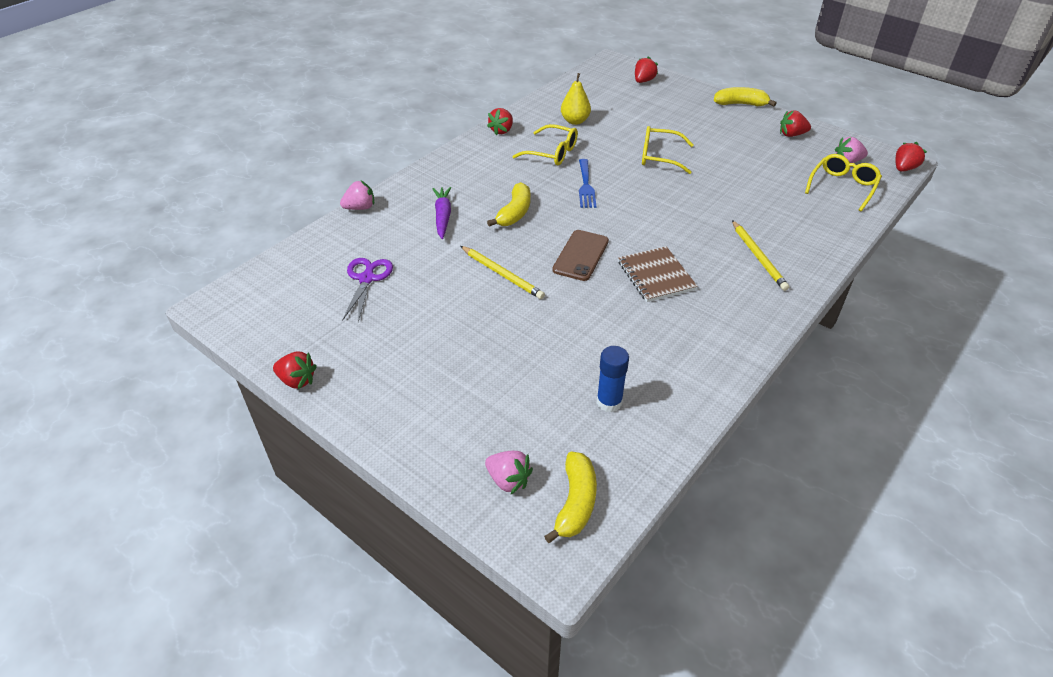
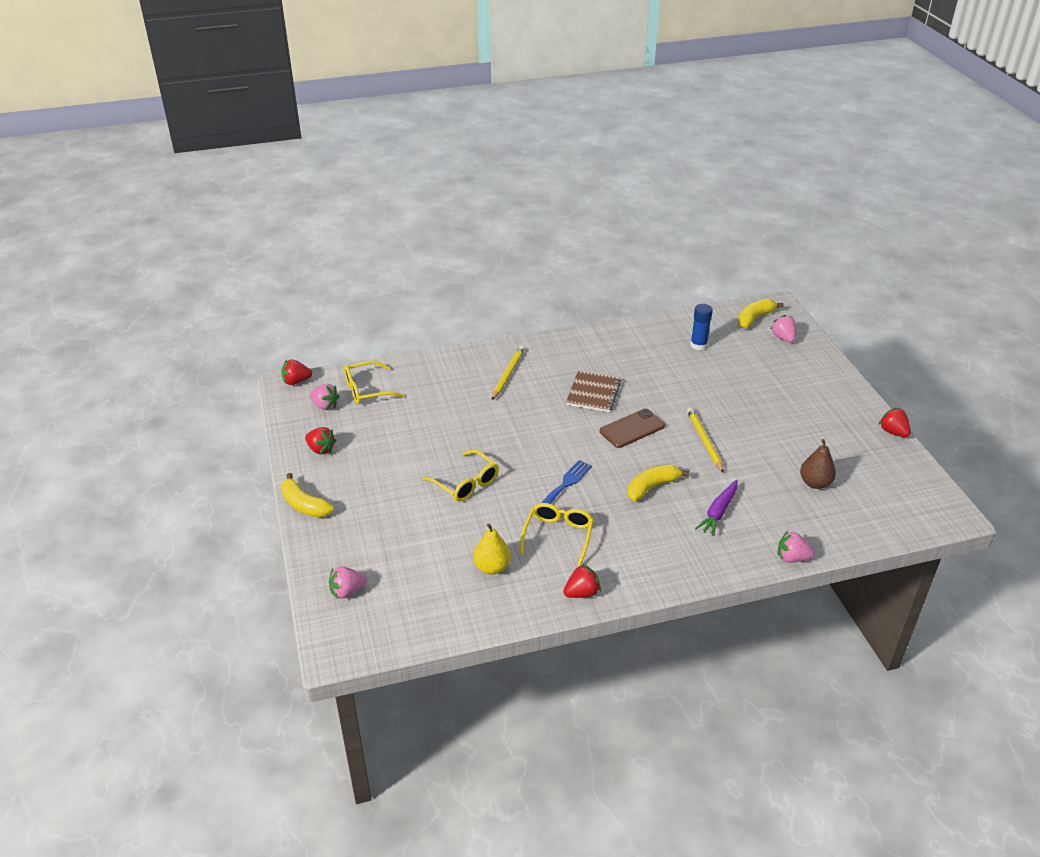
camera: 145 degrees left, 5 degrees down
(367, 278) = (815, 483): purple scissors -> brown pear
(552, 153) = (558, 536): yellow glasses -> yellow glasses turned 45 degrees clockwise
(643, 81) = (347, 591): red strawberry -> pink strawberry

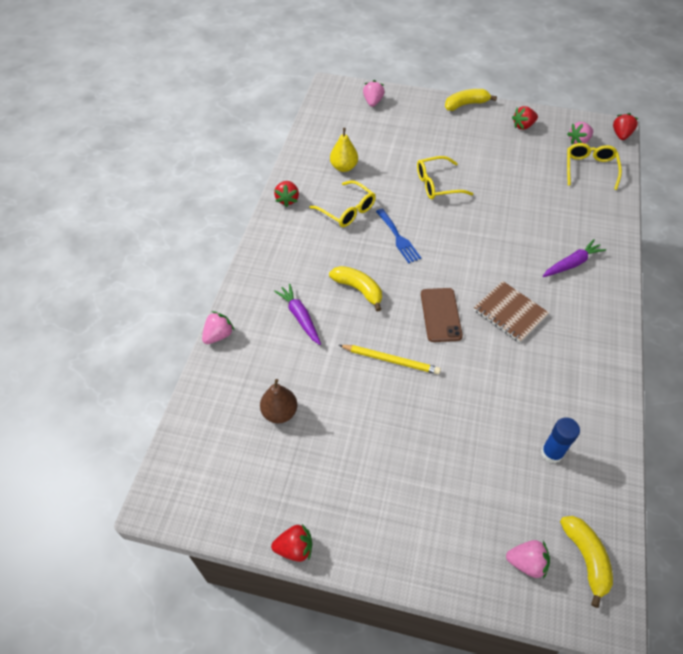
camera: 120 degrees right, 15 degrees up
(508, 374) = (572, 264): yellow pencil -> purple carrot
(652, 487) = (358, 289): yellow banana -> yellow banana turned 45 degrees counterclockwise

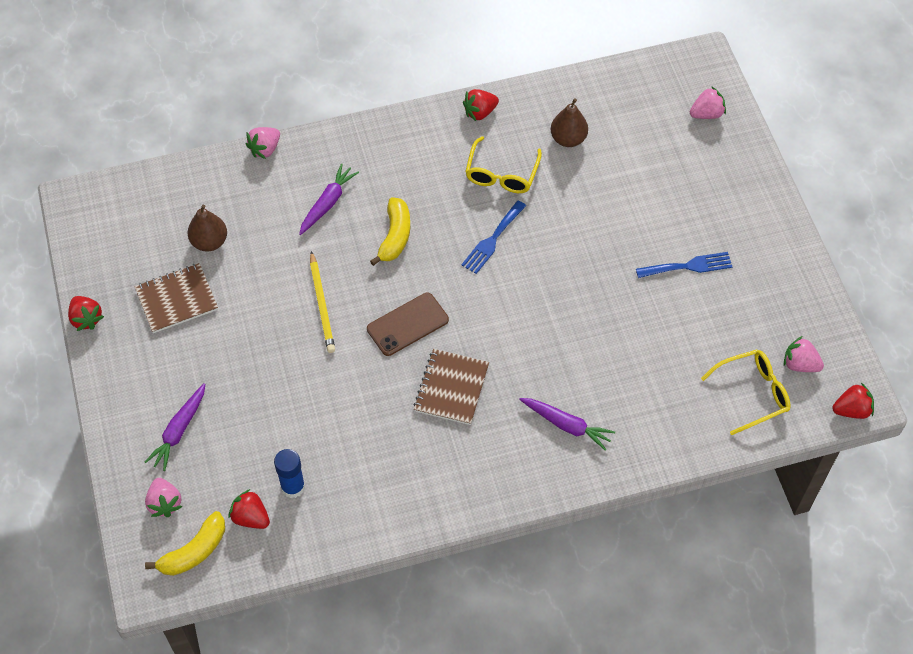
camera: 60 degrees right, 5 degrees up
(218, 335) = (265, 149): pink strawberry -> pink strawberry turned 120 degrees clockwise
(321, 462) = (176, 299): none -> brown notebook
(344, 167) = (568, 139): yellow pear -> brown pear
(437, 184) = (605, 241): yellow glasses -> none
(457, 518) = (179, 431): none -> purple carrot
(466, 104) = (779, 213): yellow banana -> none
(480, 156) = (688, 266): none -> blue fork
(523, 126) = (784, 291): red strawberry -> red strawberry (251, 517)

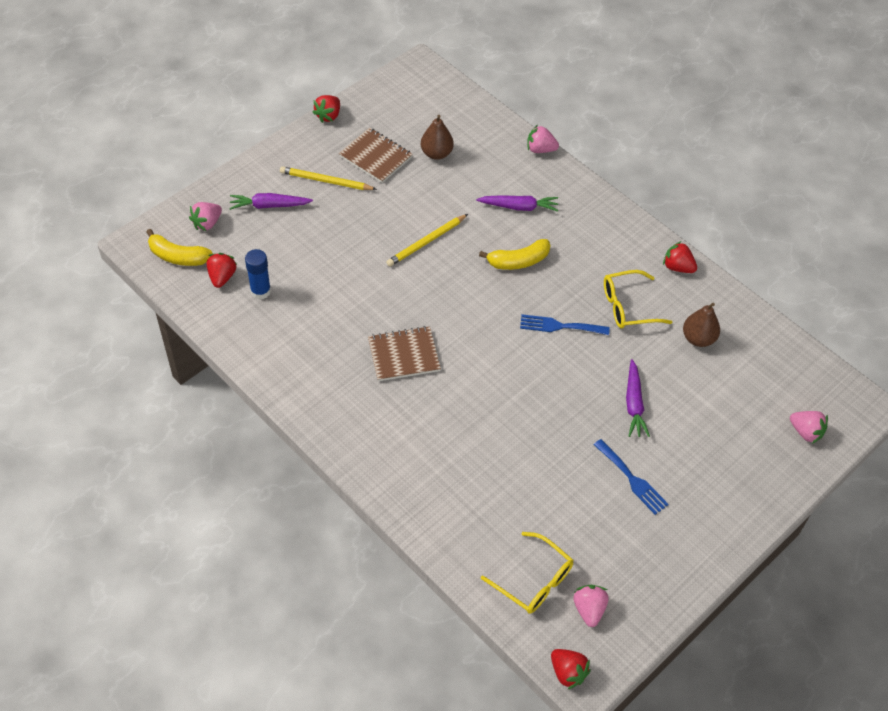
camera: 60 degrees right, 5 degrees down
(180, 361) = (326, 181): none -> yellow pencil
(407, 324) = (443, 303): brown phone -> none
(566, 425) = (417, 449): purple carrot -> purple carrot (634, 404)

